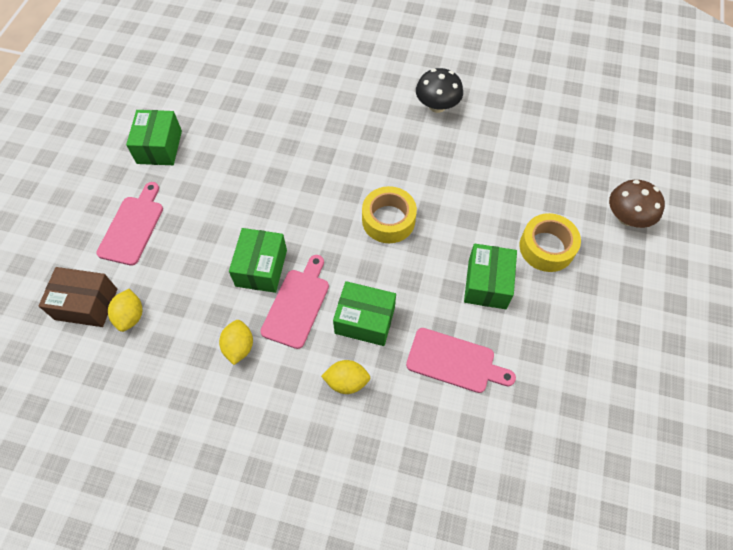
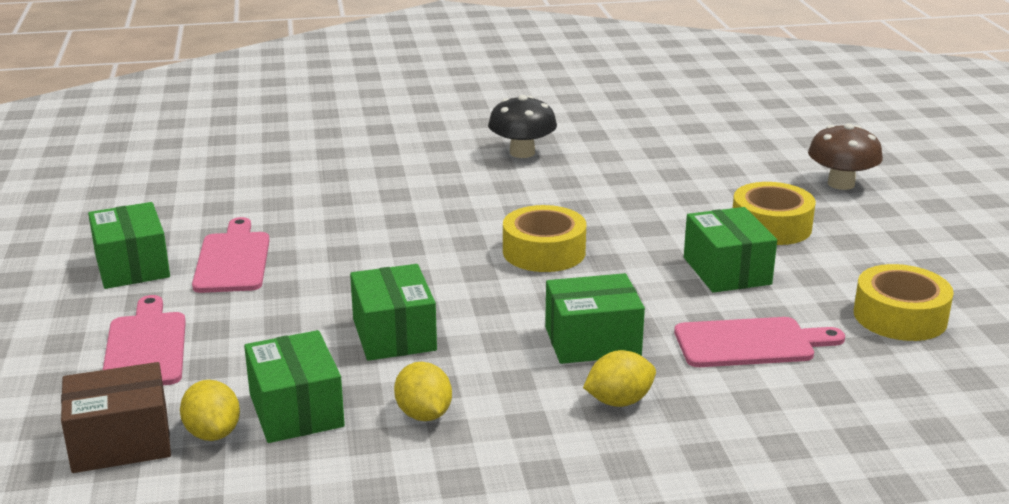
camera: 25 degrees left, 35 degrees down
(178, 314) = (296, 410): none -> green box
(297, 304) = (479, 353): pink cutting board -> pink cutting board (233, 260)
(565, 375) = (900, 316): none -> yellow tape

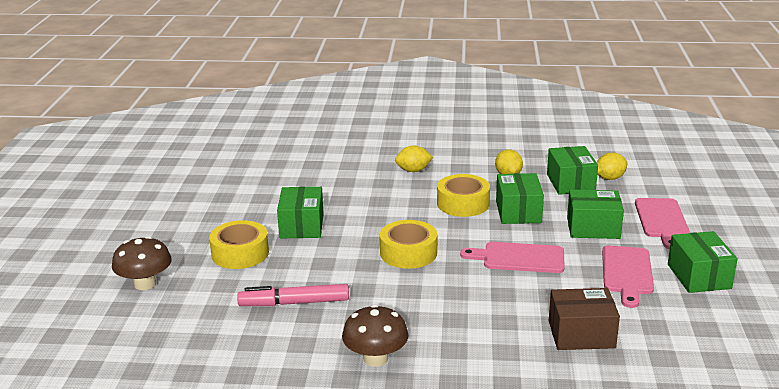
camera: 165 degrees left, 0 degrees up
(121, 442) = (653, 179): brown box -> brown box (581, 334)
(213, 433) = (609, 178): yellow lemon -> yellow lemon turned 75 degrees clockwise
(522, 152) = (375, 358): black mushroom -> brown mushroom
(592, 341) = (410, 196): green box -> green box (593, 228)
(646, 185) = (294, 303): none -> pink marker
(750, 343) = (328, 187): pink cutting board -> pink cutting board (519, 258)
(900, 316) = (235, 190): yellow tape -> yellow tape (463, 203)

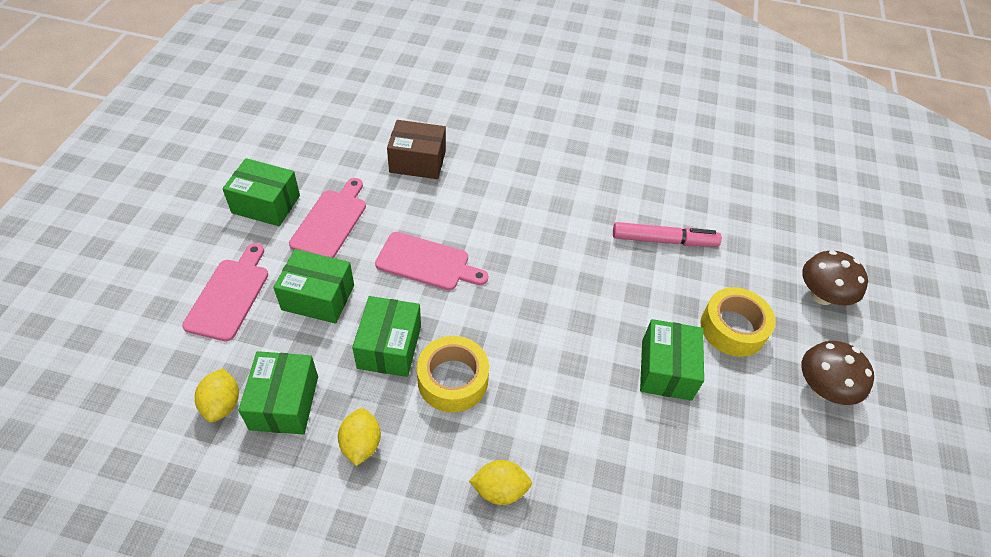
camera: 175 degrees left, 25 degrees up
(375, 358) = (592, 168): brown mushroom -> brown mushroom (823, 388)
(408, 253) = (543, 293): yellow tape -> none
(609, 178) = (222, 404): yellow lemon -> yellow lemon turned 75 degrees counterclockwise
(699, 276) = (266, 204): green box -> green box turned 75 degrees counterclockwise

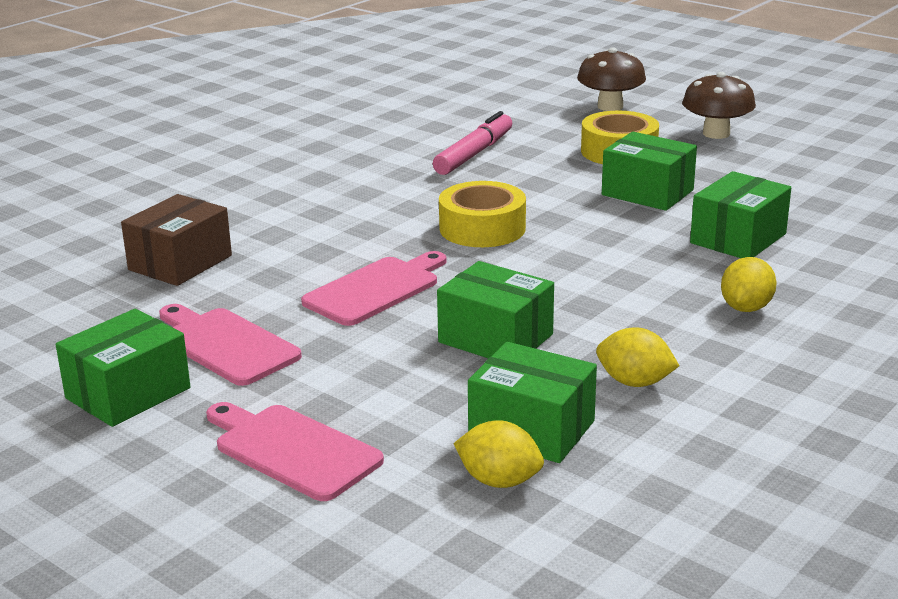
camera: 60 degrees left, 25 degrees down
(318, 297) = (365, 376): green box -> green box (738, 238)
(453, 380) = (578, 307): yellow tape -> yellow tape (482, 228)

